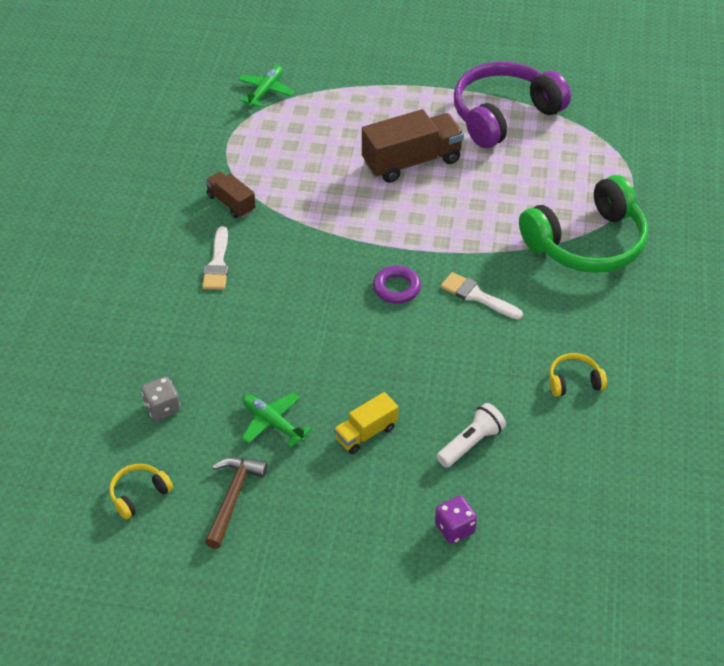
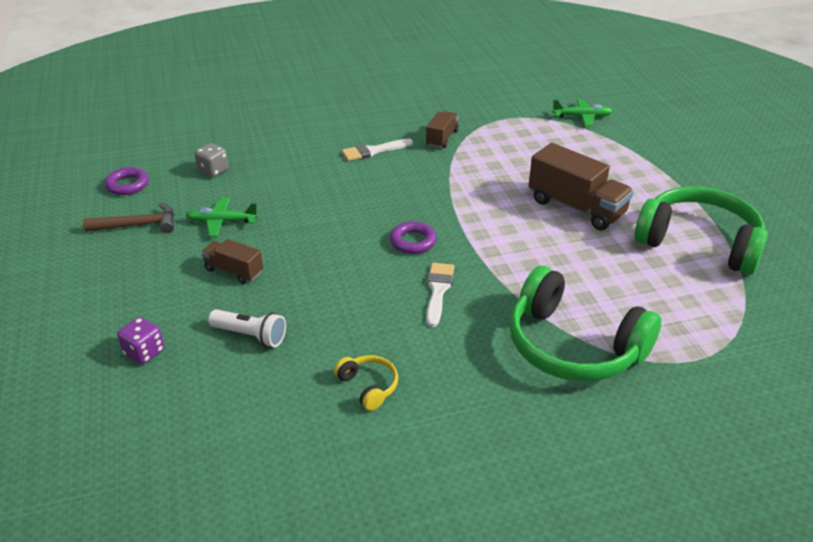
camera: 65 degrees right, 10 degrees down
(139, 494) = (127, 185): yellow headphones -> purple ring
(273, 423) = (222, 222): green plane -> green plane turned 105 degrees counterclockwise
(366, 433) = (234, 271): yellow truck -> brown truck
(503, 115) = (699, 242): purple headphones -> green headphones

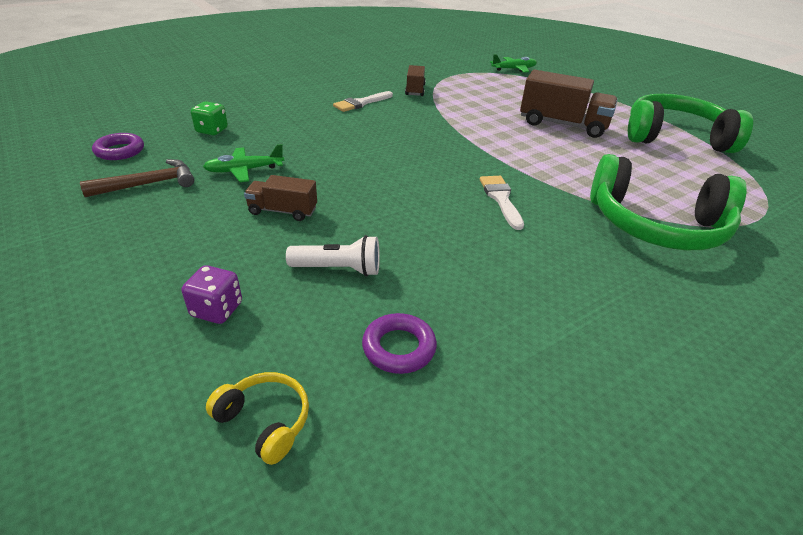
camera: 20 degrees left, 0 degrees up
(213, 170) = (212, 130): grey dice -> green dice
(368, 386) = (501, 296): yellow headphones -> yellow headphones (265, 421)
(413, 241) = (447, 164): purple ring -> purple ring (399, 348)

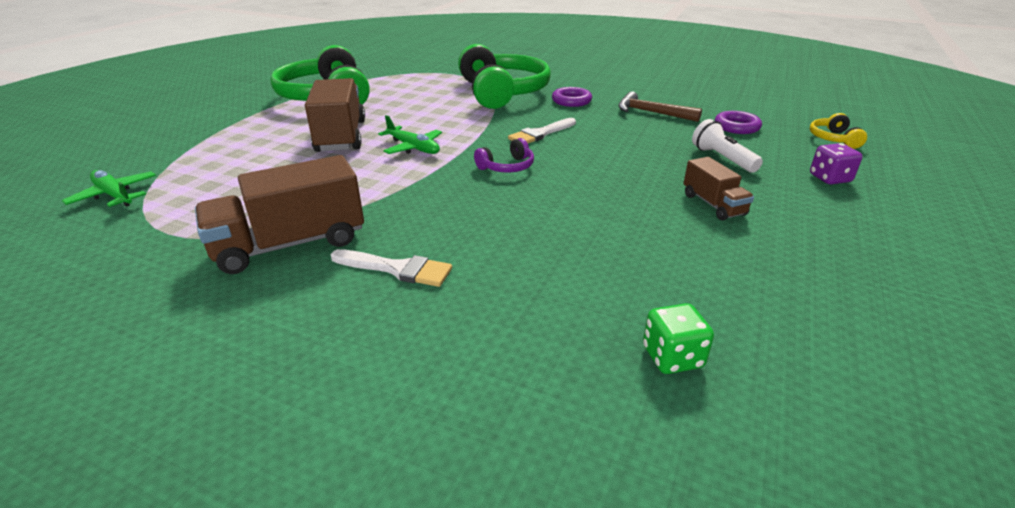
camera: 120 degrees left, 5 degrees down
(120, 151) = (864, 407): purple ring -> purple ring (571, 101)
(148, 184) = (838, 307): brown hammer -> brown hammer (651, 113)
(245, 170) = (701, 260): green plane -> green plane (413, 148)
(415, 90) = (290, 244): brown truck -> brown truck, size x1.81
(444, 161) = (507, 167): none -> purple headphones

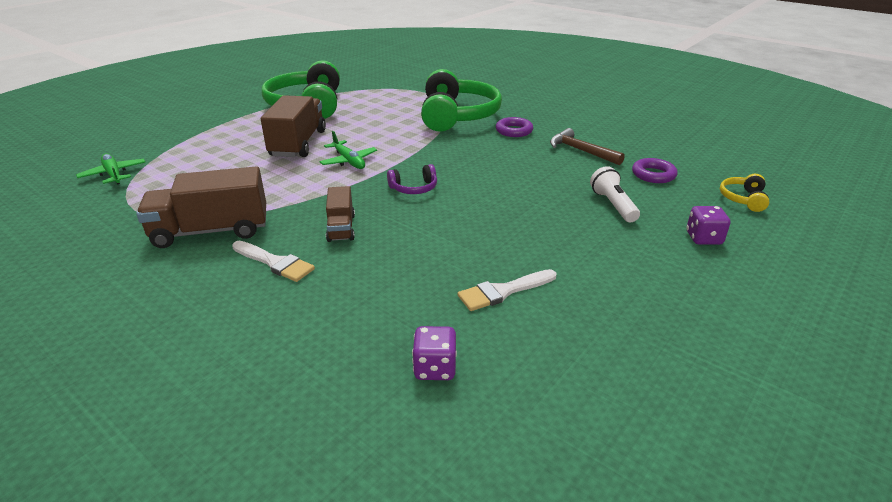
camera: 15 degrees right, 0 degrees up
(540, 134) = (464, 160): white brush -> white brush (503, 291)
(672, 357) = (435, 368): green dice -> purple dice
(713, 204) = (569, 247): brown truck -> brown truck (341, 228)

